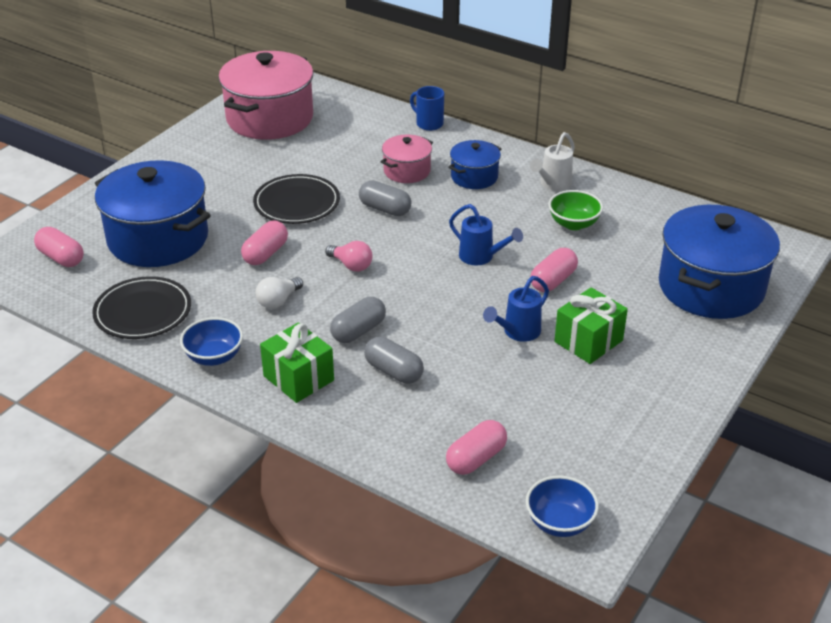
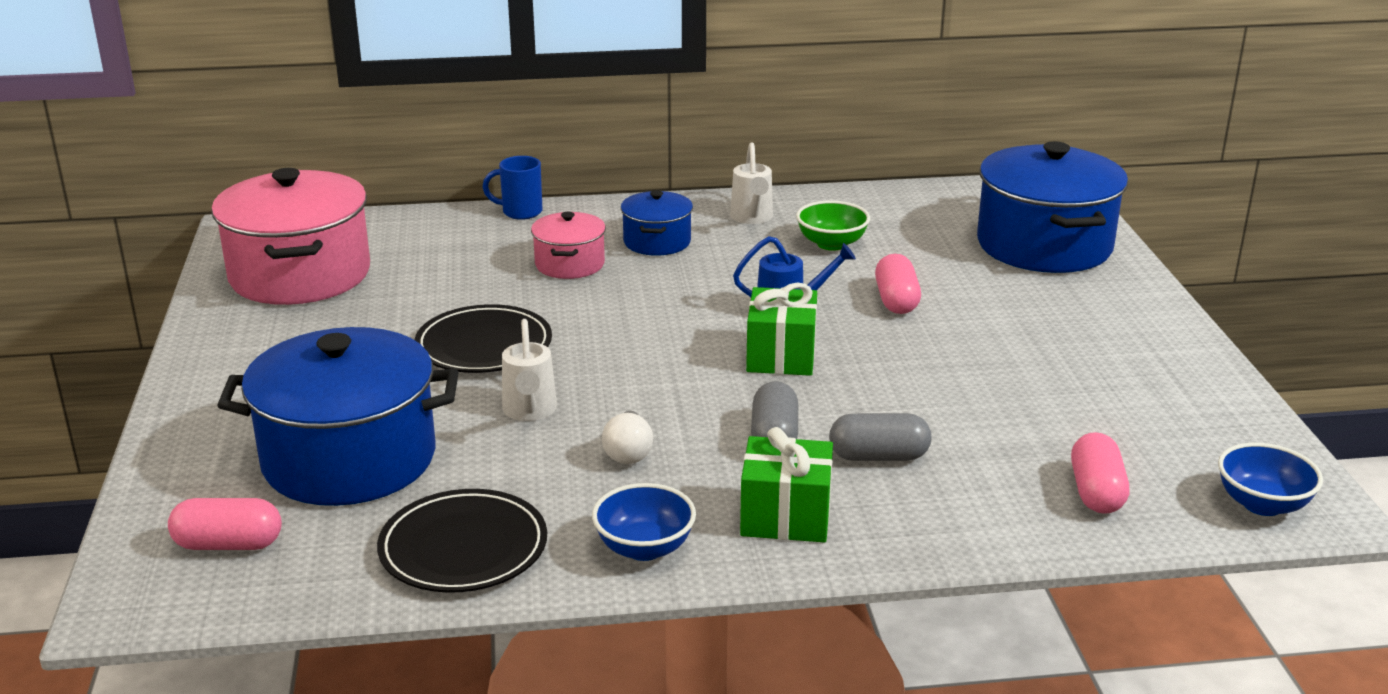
camera: 40 degrees left, 10 degrees down
(265, 254) = (529, 412): pink capsule -> white watering can
(351, 265) = (657, 378): pink light bulb -> none
(385, 209) = (605, 309): grey capsule -> none
(517, 332) = (940, 361): blue watering can -> none
(588, 341) = (1018, 337): green gift -> green gift (781, 356)

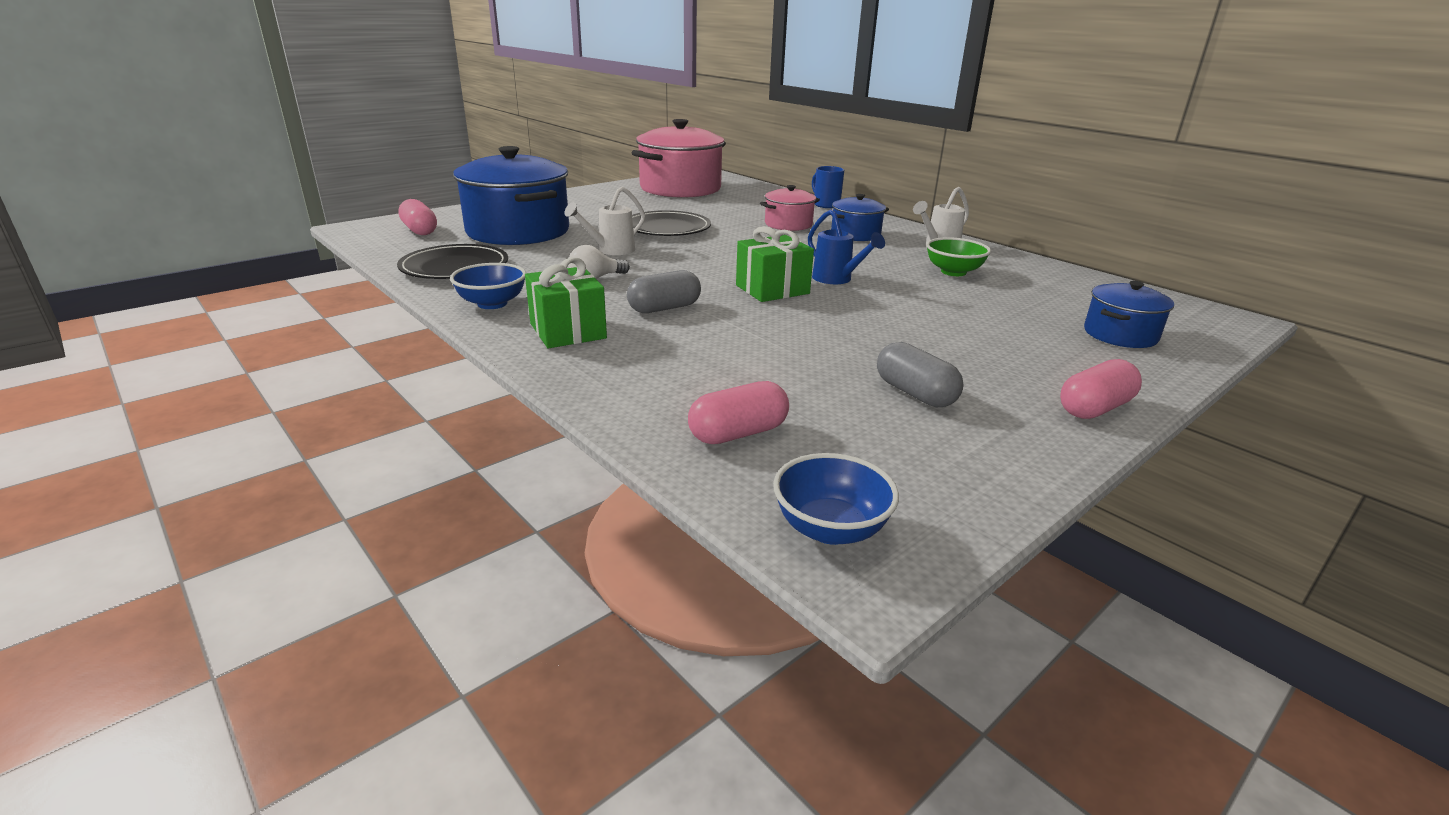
camera: 55 degrees right, 0 degrees up
(878, 456) = (682, 342): grey capsule -> grey capsule (915, 393)
(896, 300) = (914, 305): pink capsule -> pink capsule (1094, 408)
(1044, 245) = (1120, 335): blue pot -> blue pot, size x0.51

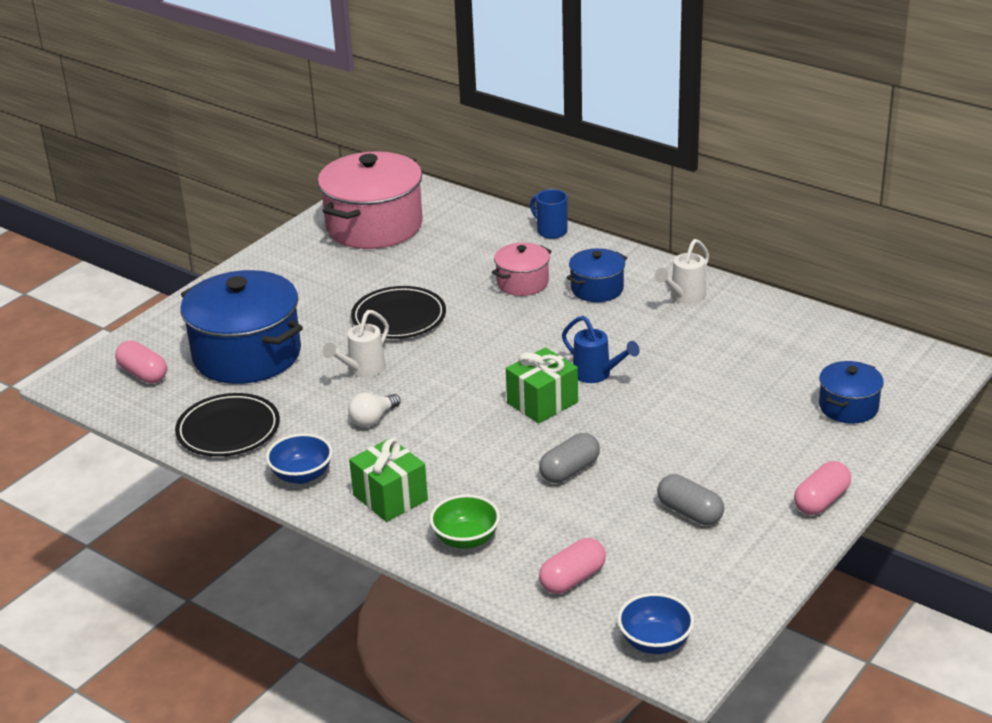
camera: 10 degrees left, 5 degrees up
(664, 308) = (457, 450): grey capsule -> grey capsule (569, 470)
(953, 272) = (703, 339): green bowl -> green bowl (466, 539)

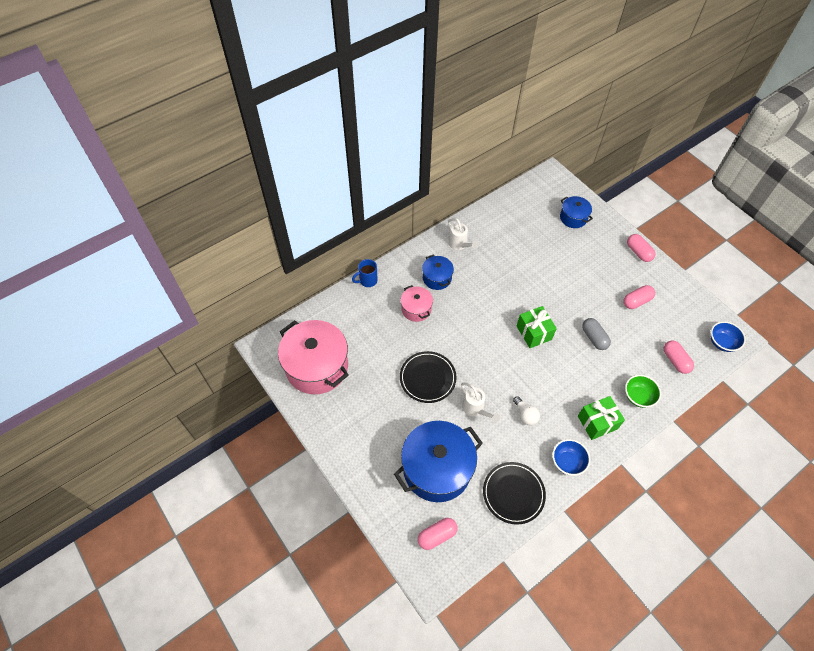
camera: 75 degrees left, 25 degrees up
(597, 375) = (517, 302): blue watering can -> none
(689, 512) = (636, 301): grey capsule -> pink capsule

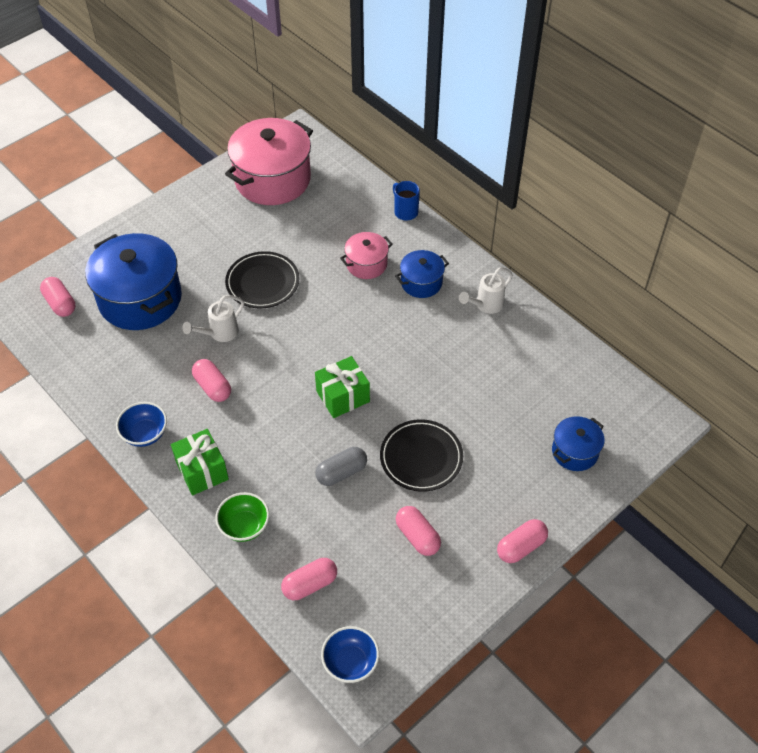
camera: 85 degrees right, 5 degrees down
(513, 493) = (105, 375): black plate -> black plate (421, 457)
(525, 415) = (212, 387): white light bulb -> pink capsule

